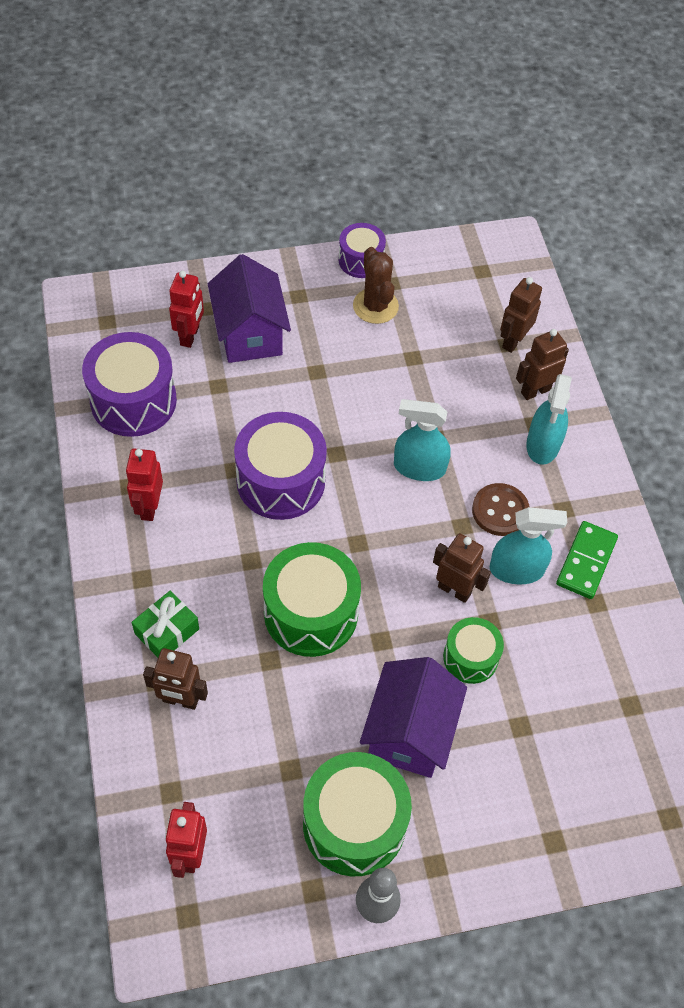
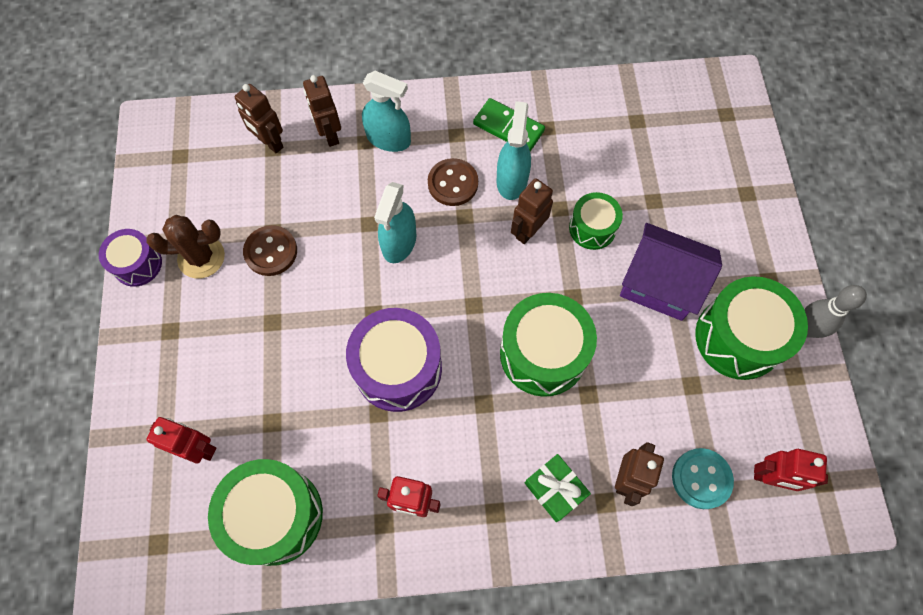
camera: 80 degrees left, 10 degrees up
(133, 401) = (275, 515): purple drum -> green drum
(185, 778) = (701, 479): none -> turquoise button
(250, 334) = (210, 385): purple house -> none
(390, 359) = (271, 251): none -> brown button

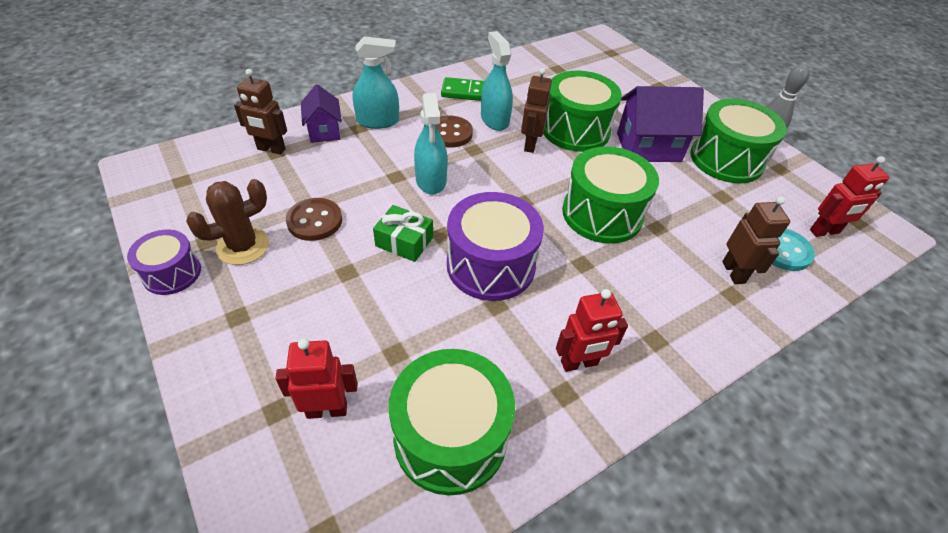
camera: 30 degrees left, 20 degrees down
(330, 135) = (324, 131): brown robot -> purple house
(555, 489) = (688, 301): green gift -> green gift (404, 242)
(592, 228) = (575, 130): green drum -> green drum, size x1.73

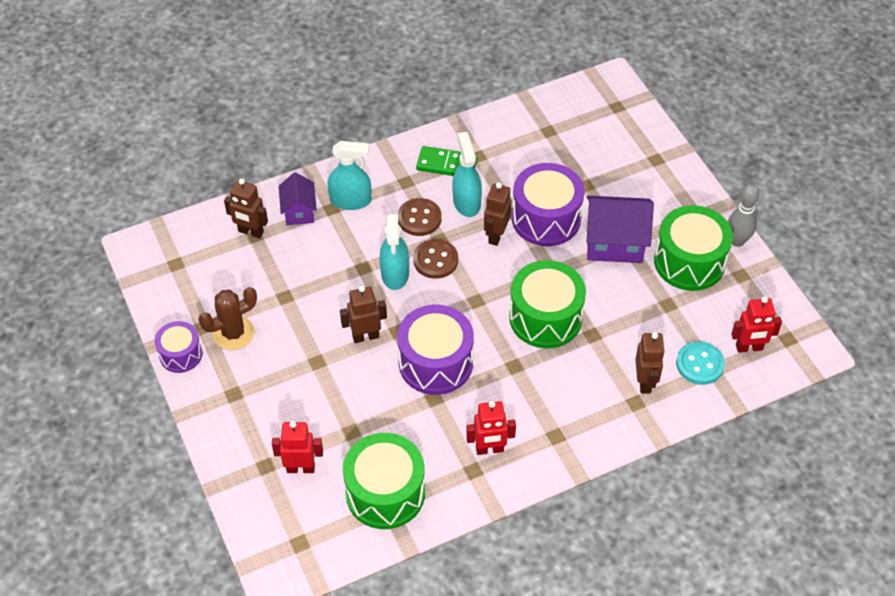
camera: 10 degrees right, 5 degrees up
(314, 221) = (291, 312): brown button -> brown button (435, 260)
(404, 242) = (365, 336): green gift -> brown robot
(575, 130) = (546, 218): green drum -> purple drum

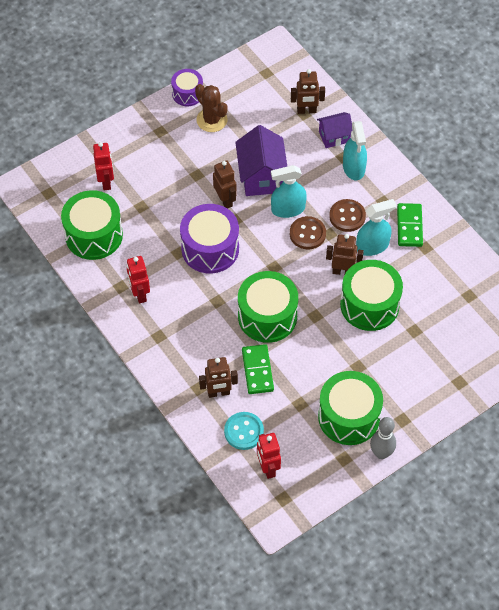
camera: 80 degrees right, 5 degrees up
(250, 232) = (306, 111): brown robot -> brown robot turned 105 degrees counterclockwise
(546, 218) = (369, 305): purple drum -> green drum
(614, 243) = (355, 358): purple house -> purple house (261, 177)
(619, 339) = (257, 370): none -> green domino

